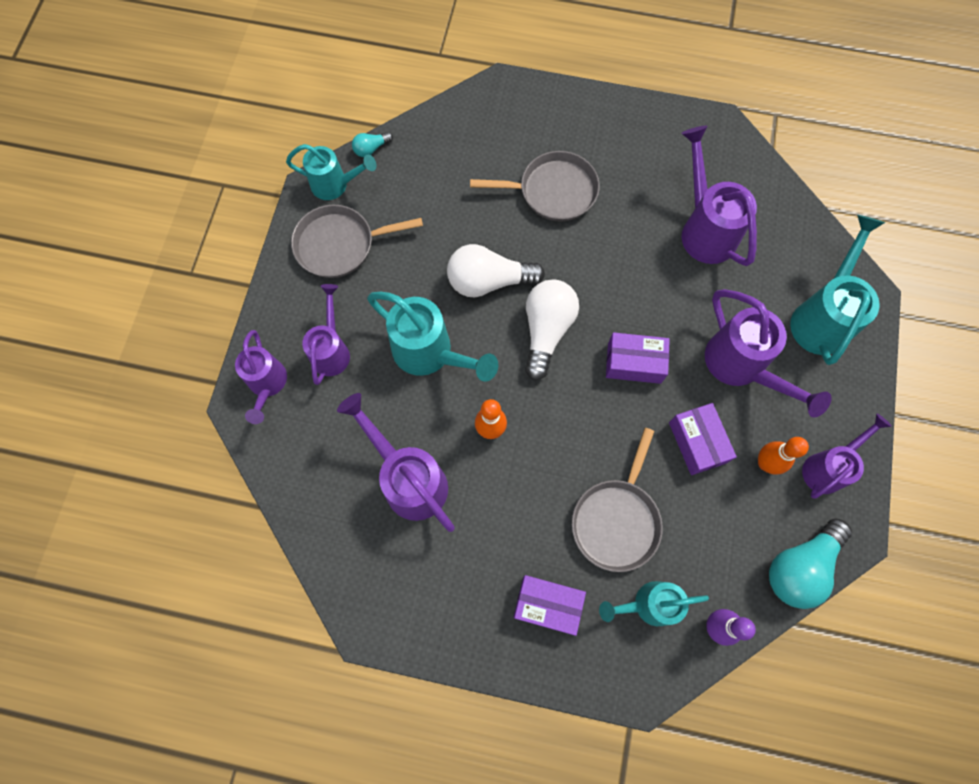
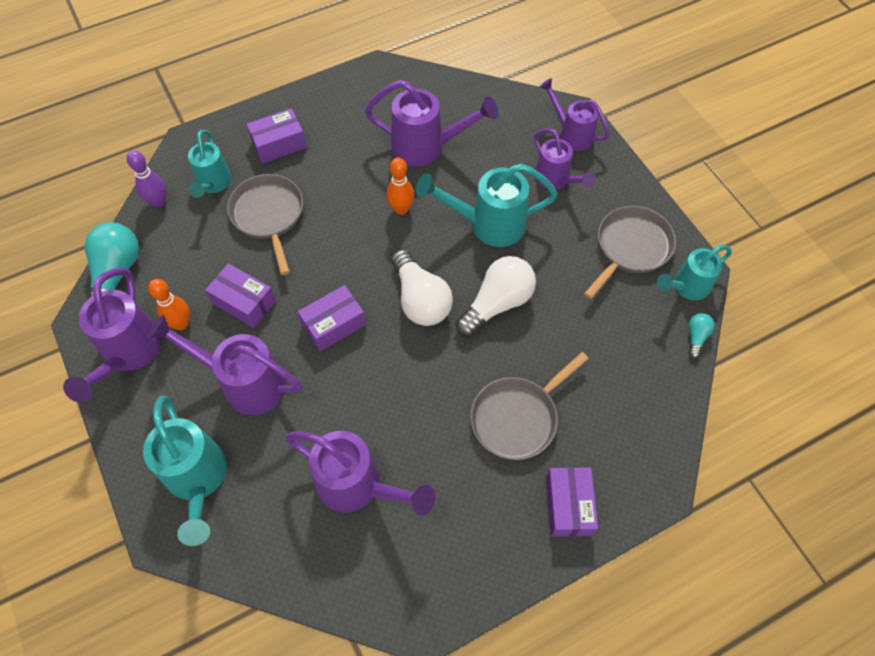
camera: 140 degrees right, 10 degrees down
(571, 118) = (568, 505): none -> purple box
(647, 604) = (213, 184): turquoise watering can -> turquoise watering can turned 135 degrees clockwise
(828, 467) = (128, 355): purple watering can -> purple watering can, size x1.51

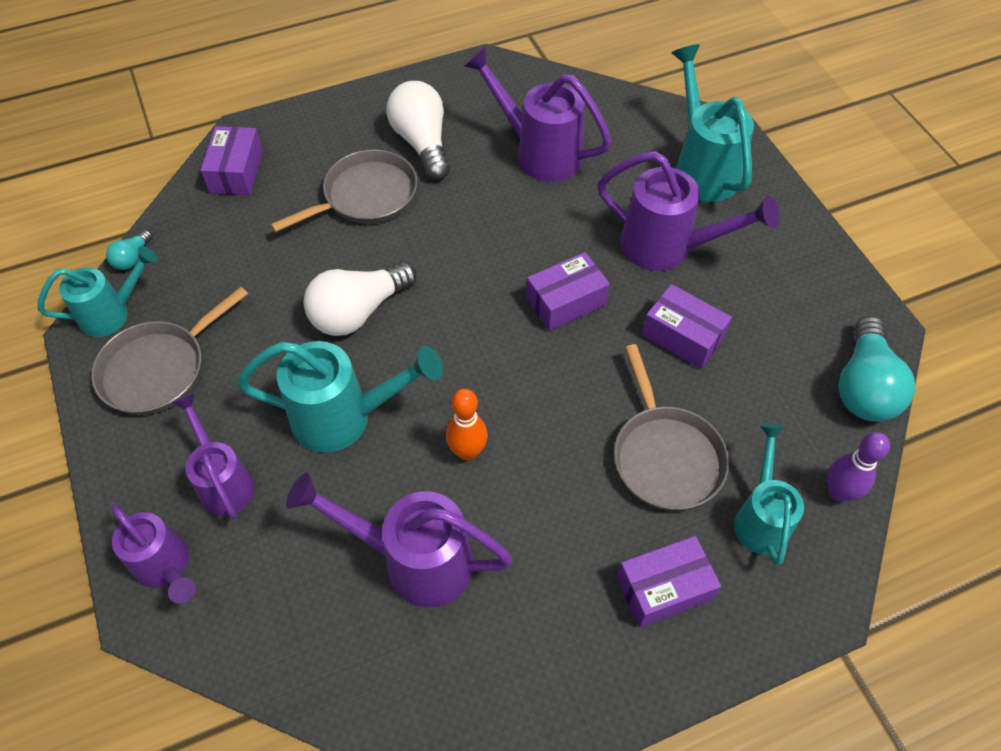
camera: 175 degrees left, 5 degrees down
(128, 355) = (813, 286): purple watering can -> none
(181, 324) = (758, 316): orange bowling pin -> none
(420, 299) = (455, 323): white light bulb -> white light bulb (422, 143)
(568, 505) = (336, 126): purple box -> purple box (237, 172)

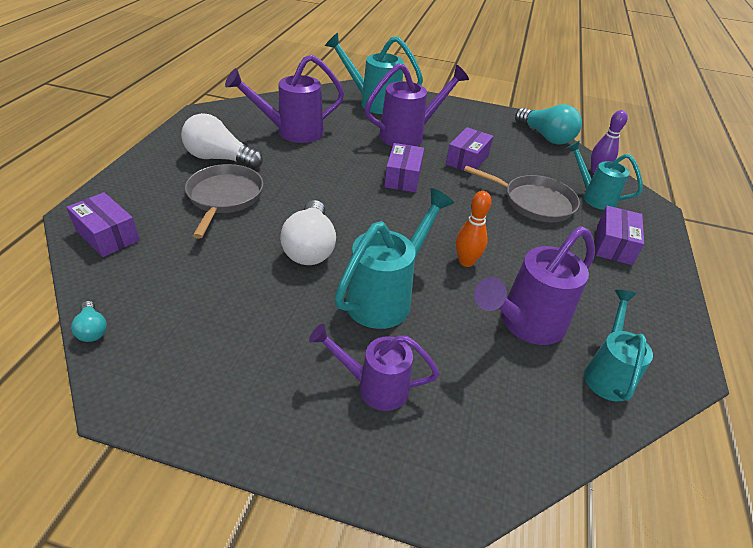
camera: 55 degrees left, 15 degrees down
(113, 313) = (129, 371): turquoise watering can -> turquoise watering can (607, 372)
(159, 369) = (225, 370): grey pan -> none
(166, 568) = (421, 465): purple watering can -> none
(682, 336) = (467, 160): purple box -> purple box turned 45 degrees counterclockwise

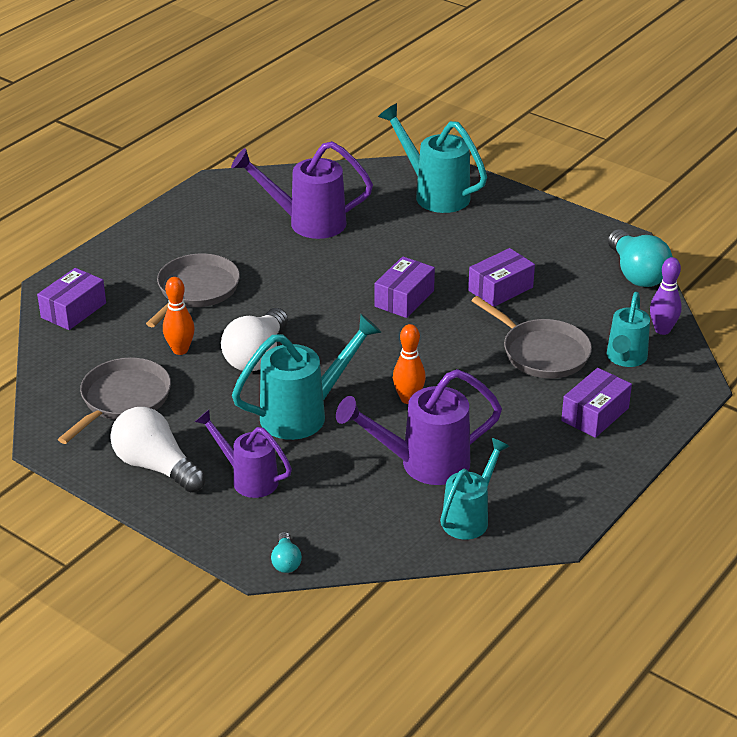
camera: 25 degrees right, 5 degrees down
(92, 329) = (40, 388): turquoise light bulb -> turquoise light bulb (286, 561)
(107, 235) = (73, 310): purple box -> purple box turned 60 degrees clockwise
(195, 322) = (123, 400): none -> grey pan
(220, 159) = (210, 245): white light bulb -> white light bulb (156, 466)
(234, 255) = (180, 350): none -> orange bowling pin
(409, 135) = (450, 246): purple watering can -> none
(593, 197) = (625, 359): turquoise watering can -> turquoise watering can turned 135 degrees counterclockwise

